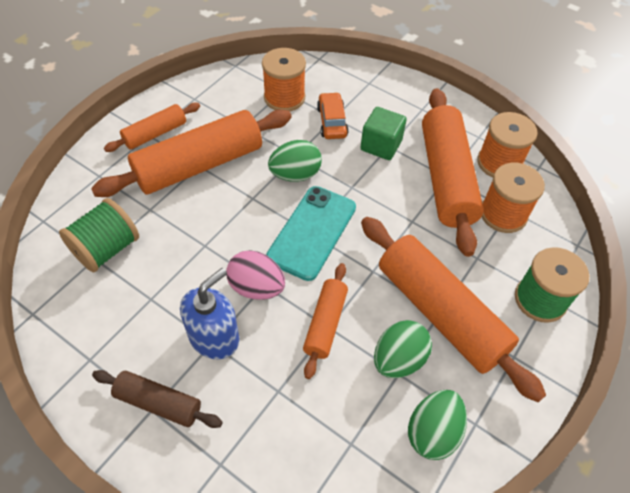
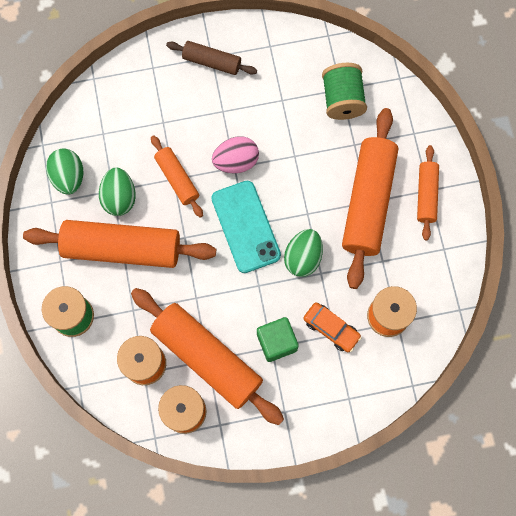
camera: 135 degrees right, 20 degrees up
(158, 403) = (212, 62): brown rolling pin -> brown rolling pin turned 45 degrees clockwise
(214, 337) = (225, 115): blue soap dispenser -> none

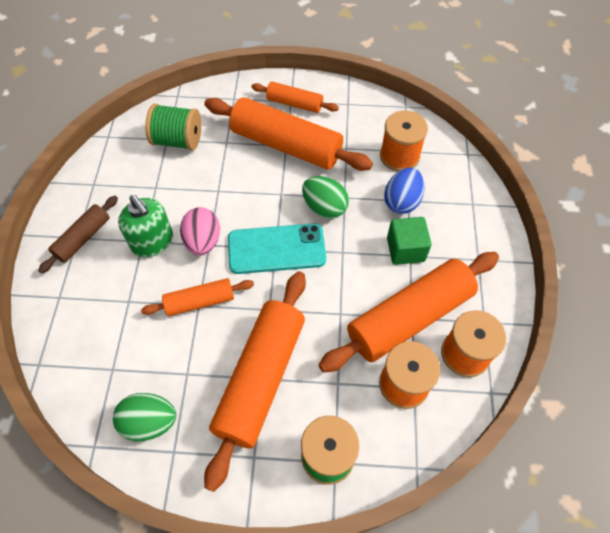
camera: 75 degrees left, 15 degrees down
(119, 198) = (198, 368): green egg -> none
(224, 119) = (152, 242): none -> green soap dispenser
(331, 328) = (402, 201): orange car -> blue egg

